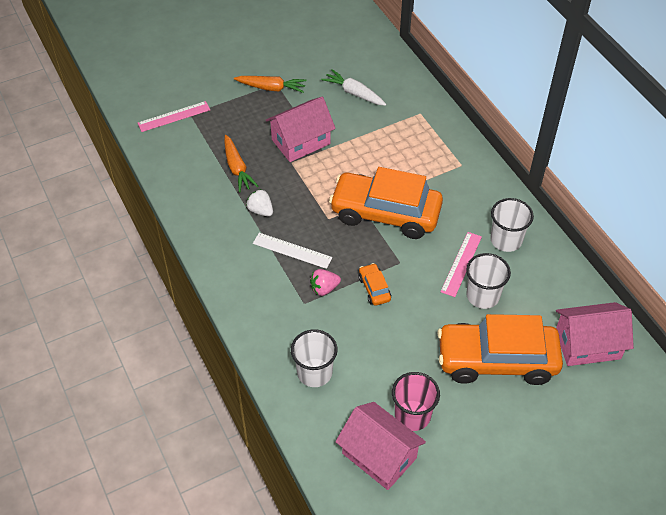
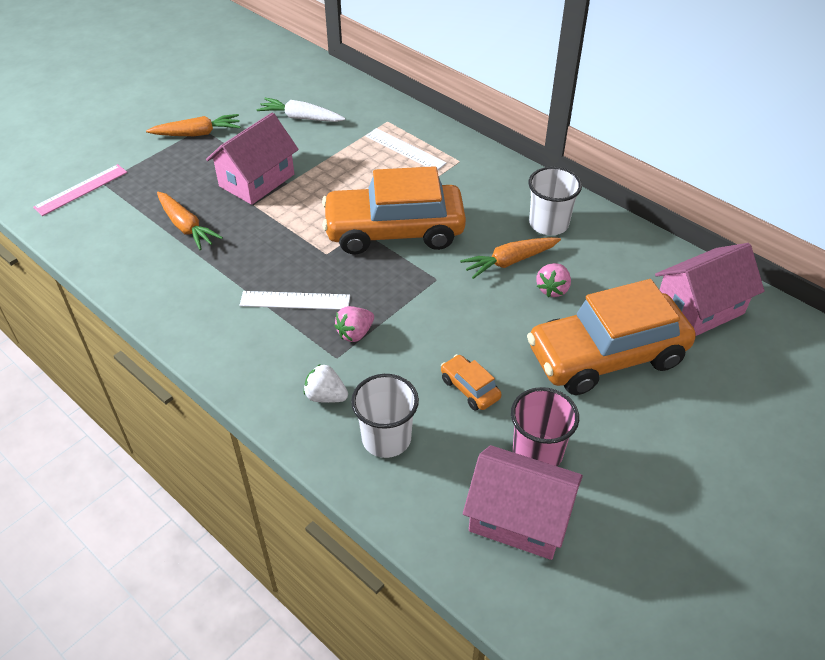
camera: 20 degrees left, 5 degrees down
(260, 210) = (235, 266): white strawberry -> white strawberry (326, 396)
(374, 288) = (418, 316): orange car -> orange car (470, 388)
(423, 143) = (405, 149): none -> white ruler
(461, 264) = (510, 261): pink ruler -> orange carrot
(482, 296) = (553, 289): white cup -> pink strawberry

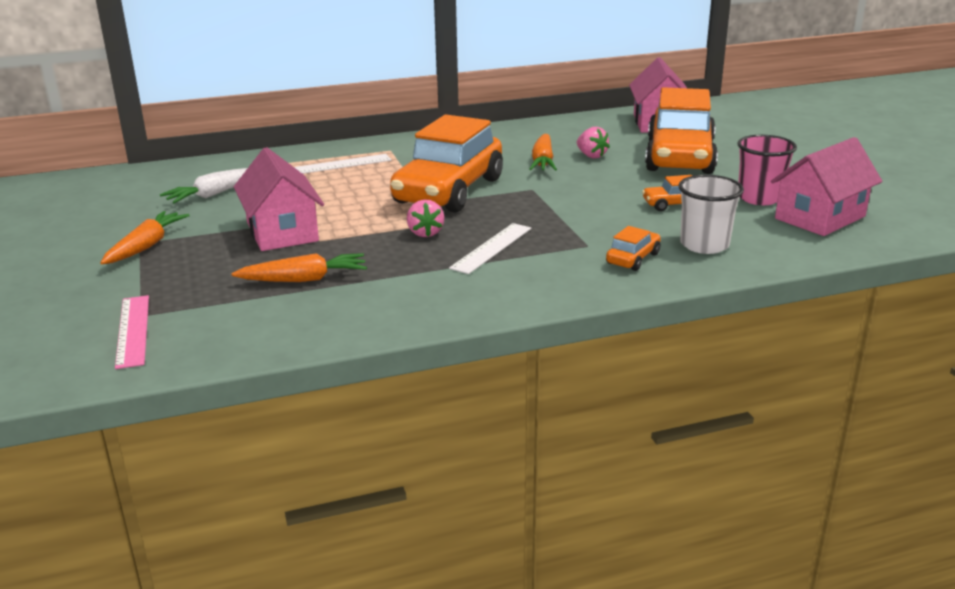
camera: 60 degrees left, 20 degrees down
(326, 396) = (633, 258): white strawberry -> orange car
(355, 333) = (565, 232): pink strawberry -> pink strawberry (425, 233)
(548, 224) = (514, 140): white cup -> none

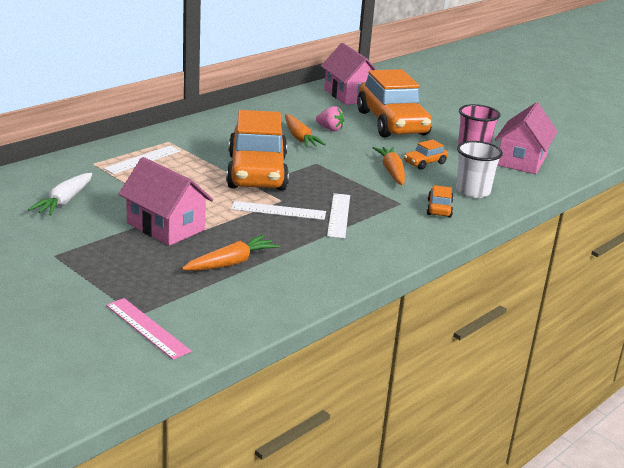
camera: 30 degrees left, 0 degrees up
(146, 246) = (64, 257): orange carrot -> orange carrot (392, 172)
(425, 233) = (278, 211): pink strawberry -> white ruler

